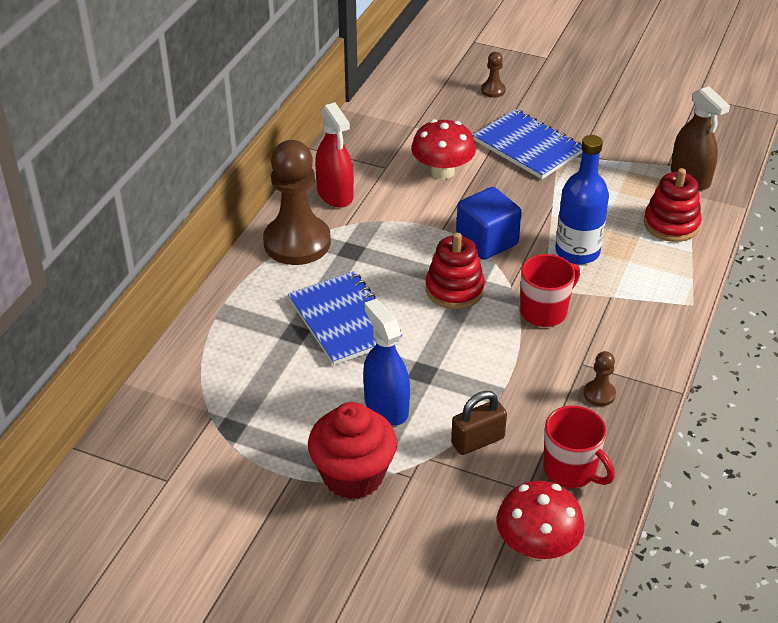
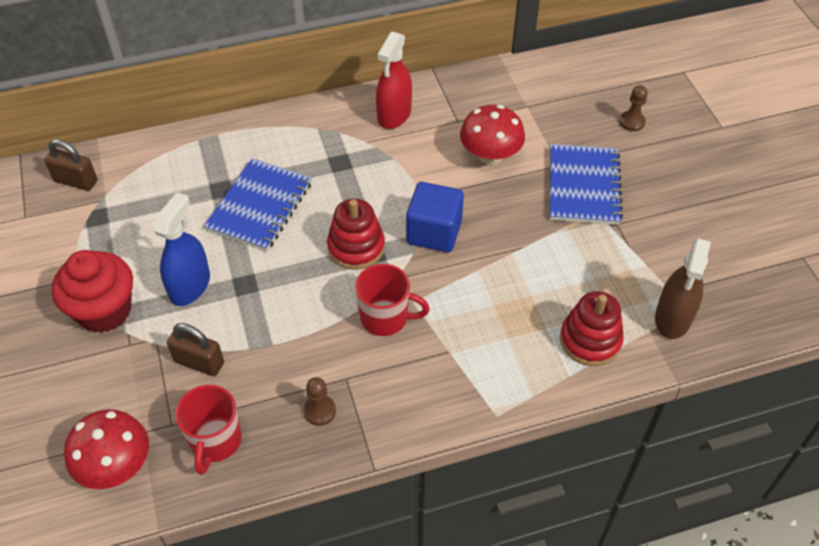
camera: 50 degrees right, 10 degrees up
(164, 423) = (76, 181): none -> brown padlock
(297, 242) = (318, 129): brown pawn -> none
(577, 251) = (482, 296): blue bottle -> none

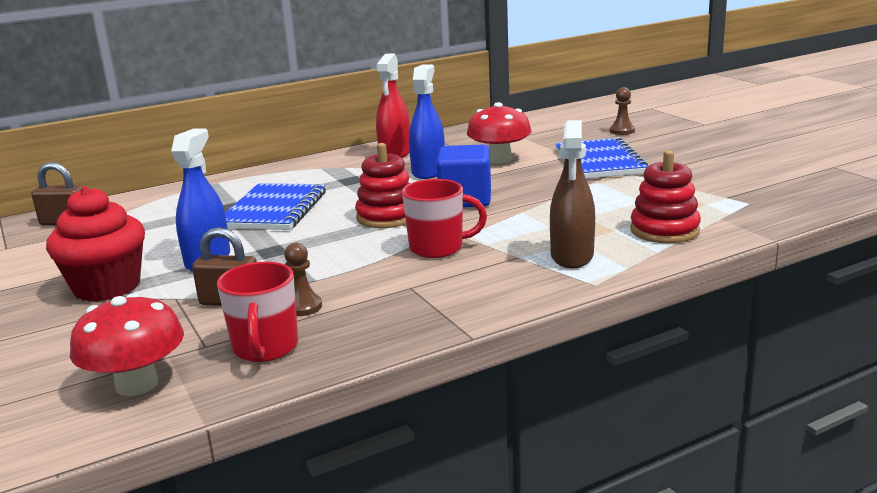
camera: 10 degrees left, 30 degrees down
(320, 411) = (388, 310): brown pawn -> brown pawn (303, 307)
(416, 163) = (428, 171): none -> blue spray bottle
(673, 318) = (738, 208): brown spray bottle -> brown spray bottle (572, 256)

